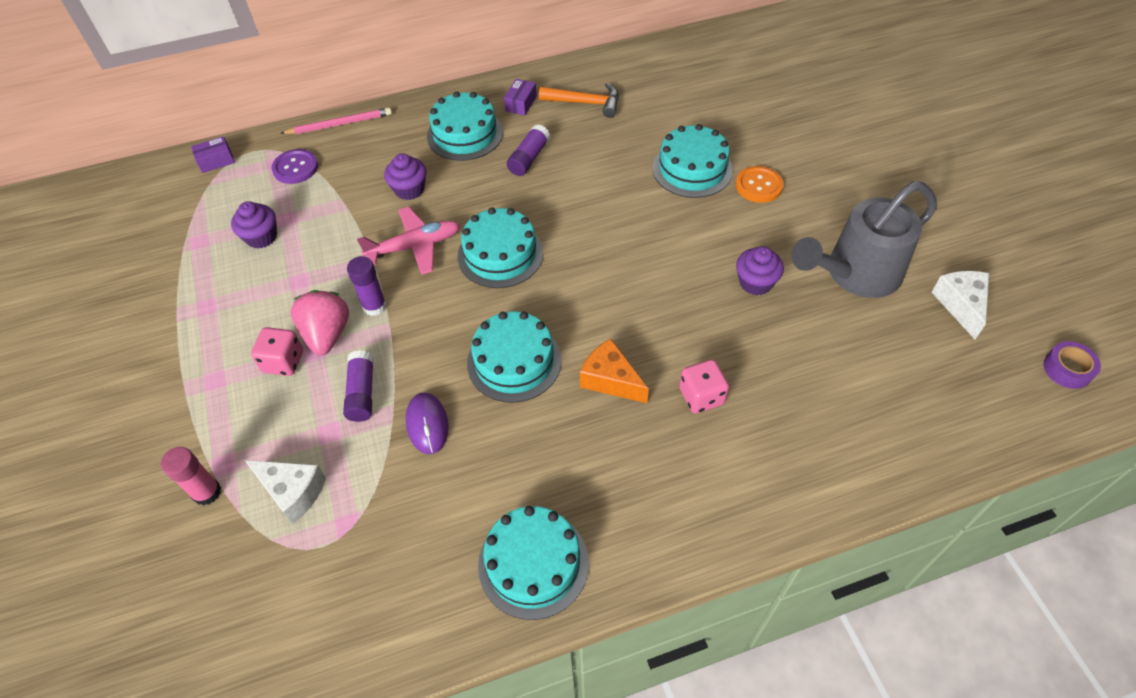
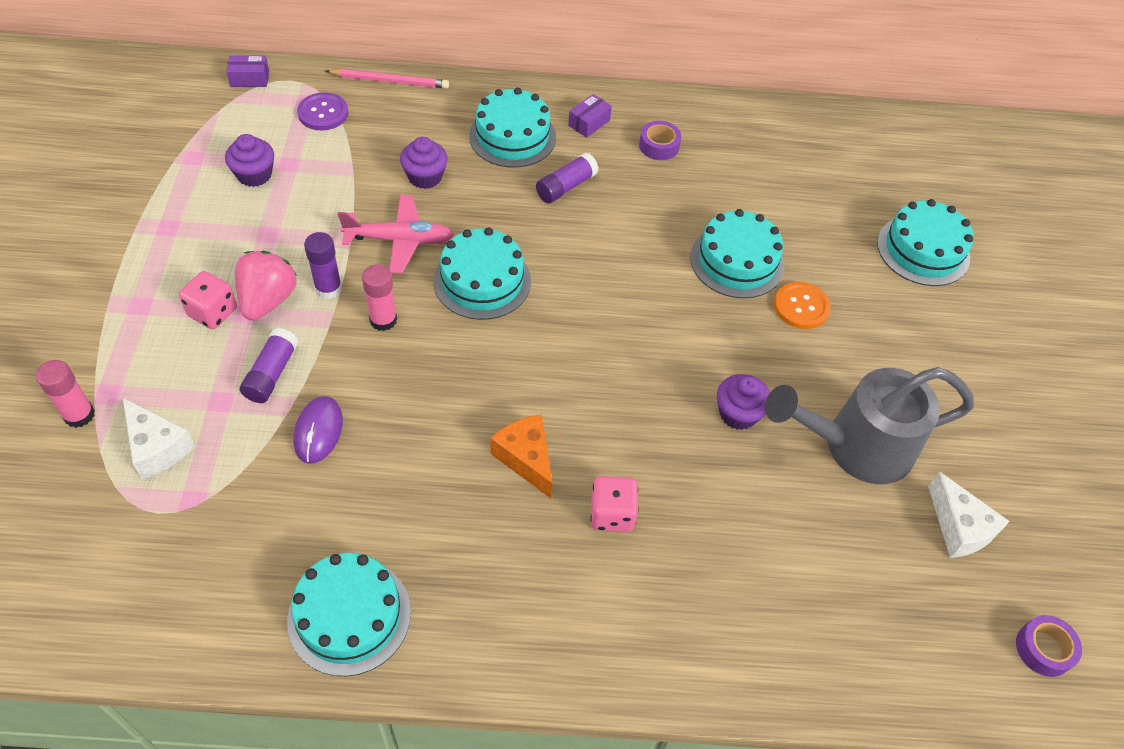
camera: 15 degrees right, 0 degrees up
(435, 314) = (383, 320): none -> pink glue stick
(514, 361) = (437, 400): turquoise cake -> turquoise cake (923, 250)
(585, 103) = (659, 146): orange hammer -> purple tape
(961, 305) = (959, 528): white cheese -> white cheese turned 135 degrees clockwise

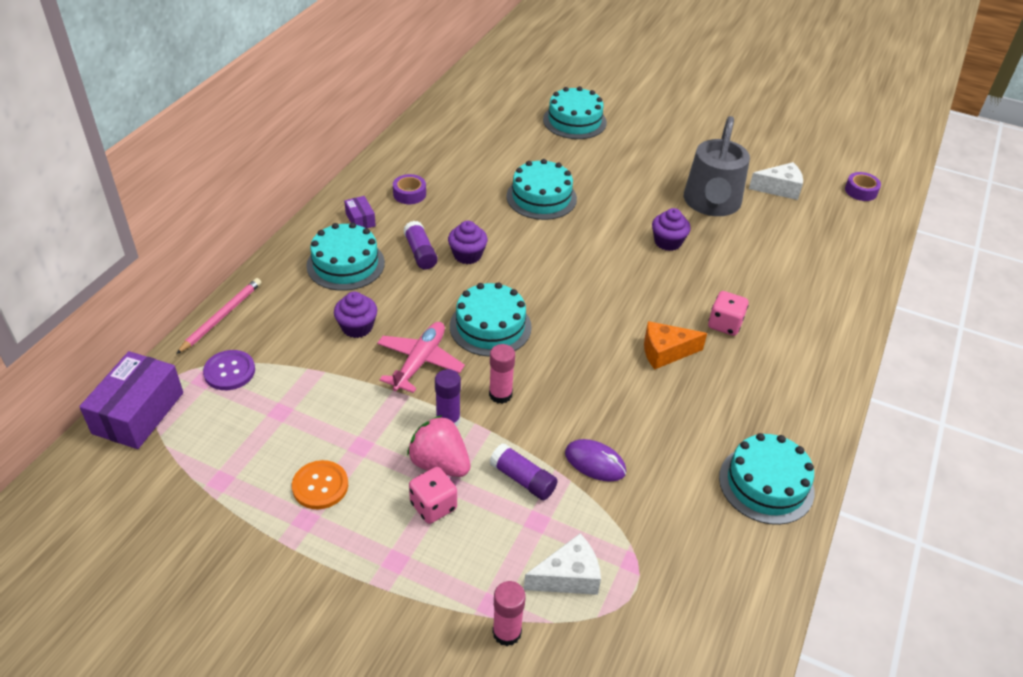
camera: 65 degrees left, 10 degrees down
(250, 78) = (138, 413): purple box -> purple box, size x2.05
(254, 175) = (277, 439): purple cupcake -> purple cupcake (467, 255)
(801, 307) = (594, 185): orange button -> orange button (320, 486)

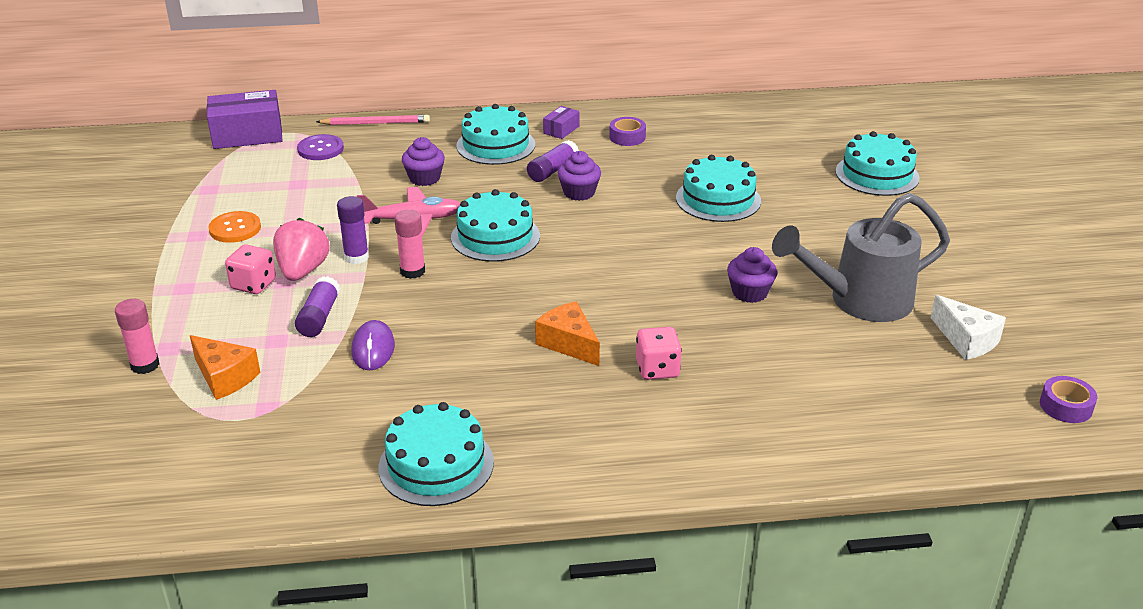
camera: 60 degrees right, 10 degrees down
(568, 577) = (224, 377): white cheese -> orange cheese

